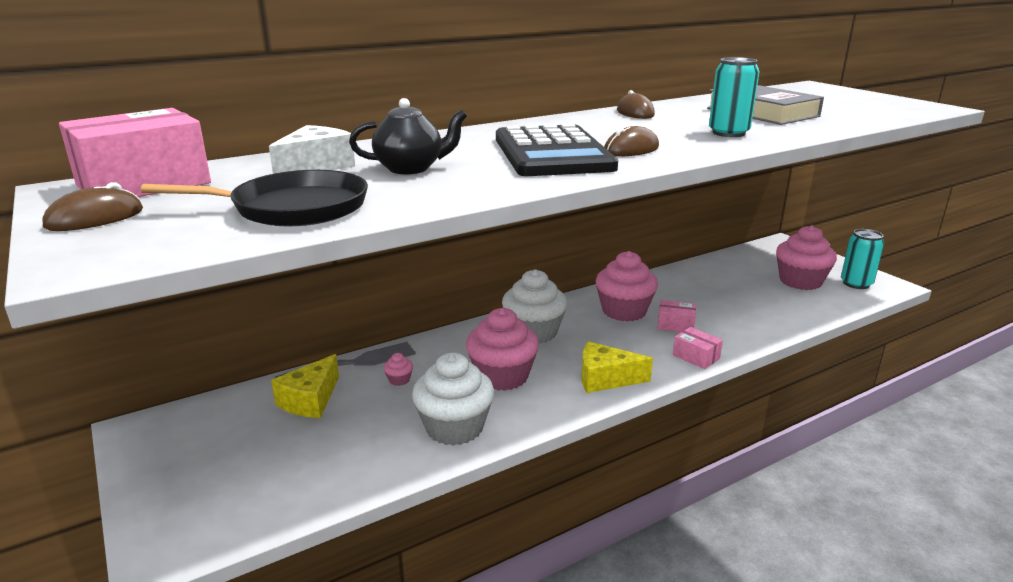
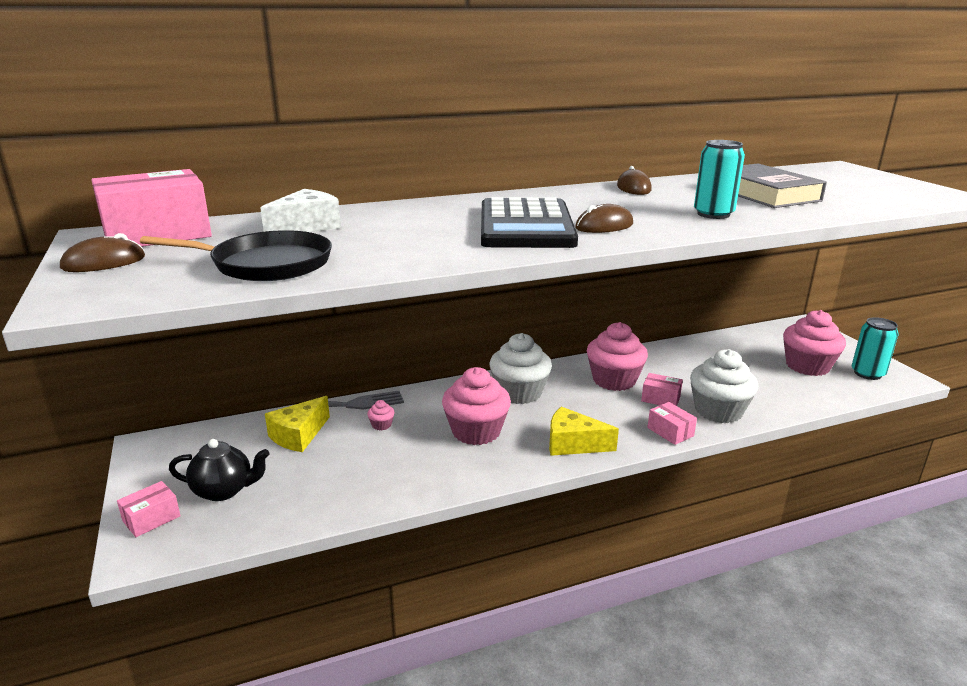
camera: 10 degrees right, 0 degrees up
(165, 512) = (151, 518): none -> pink box
(410, 168) = (387, 233): black teapot -> black teapot (224, 490)
(454, 427) = (417, 474): white cupcake -> white cupcake (718, 411)

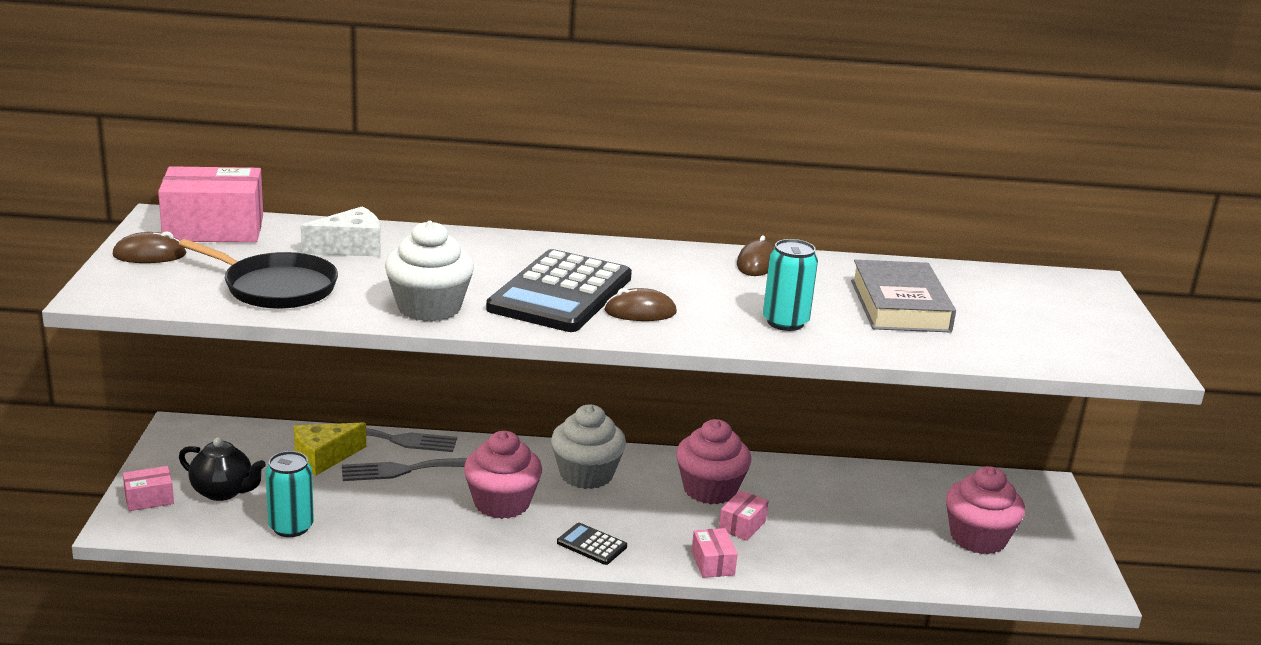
camera: 20 degrees right, 0 degrees up
(381, 425) = (411, 469): pink cupcake -> grey fork
(573, 444) = (591, 545): yellow cheese -> black calculator
(660, 399) = (742, 525): pink box -> pink box turned 75 degrees clockwise
(718, 411) = (796, 557): white cupcake -> white cupcake (429, 308)
(867, 373) = (1048, 568): turquoise can -> turquoise can (291, 527)

